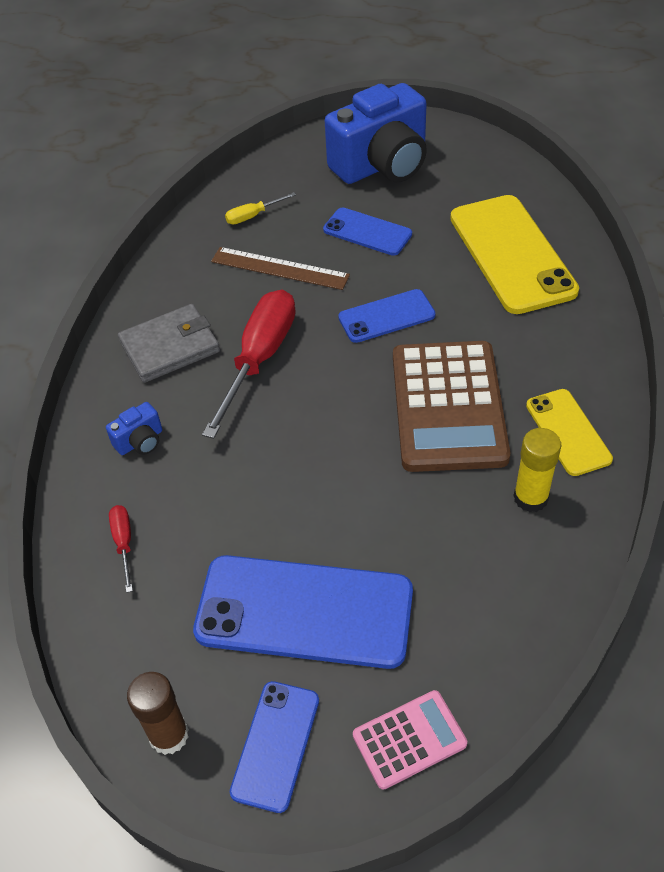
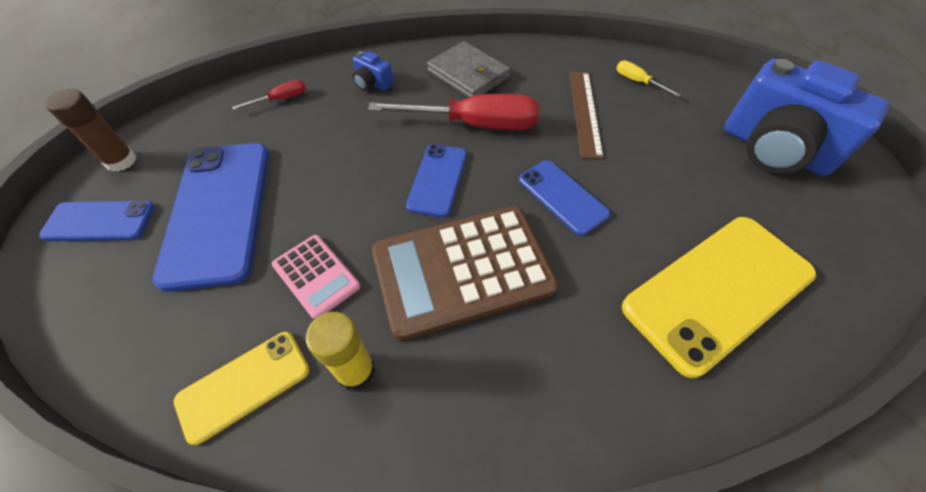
camera: 70 degrees right, 5 degrees up
(367, 232) = (668, 159): blue phone -> blue phone (437, 180)
(409, 739) = (84, 311): pink calculator -> pink calculator (316, 276)
(568, 432) = (458, 398): yellow phone -> yellow phone (244, 385)

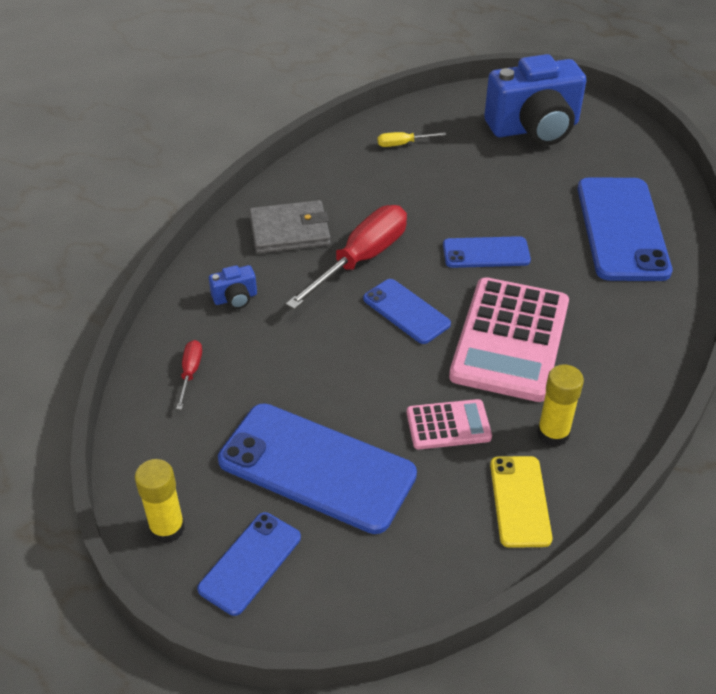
camera: 55 degrees left, 10 degrees down
(121, 161) = (167, 528): brown glue stick -> yellow glue stick
(462, 270) = (510, 340): brown calculator -> pink calculator
(584, 112) = (408, 192): brown ruler -> none
(718, 291) = (622, 229): yellow phone -> blue phone

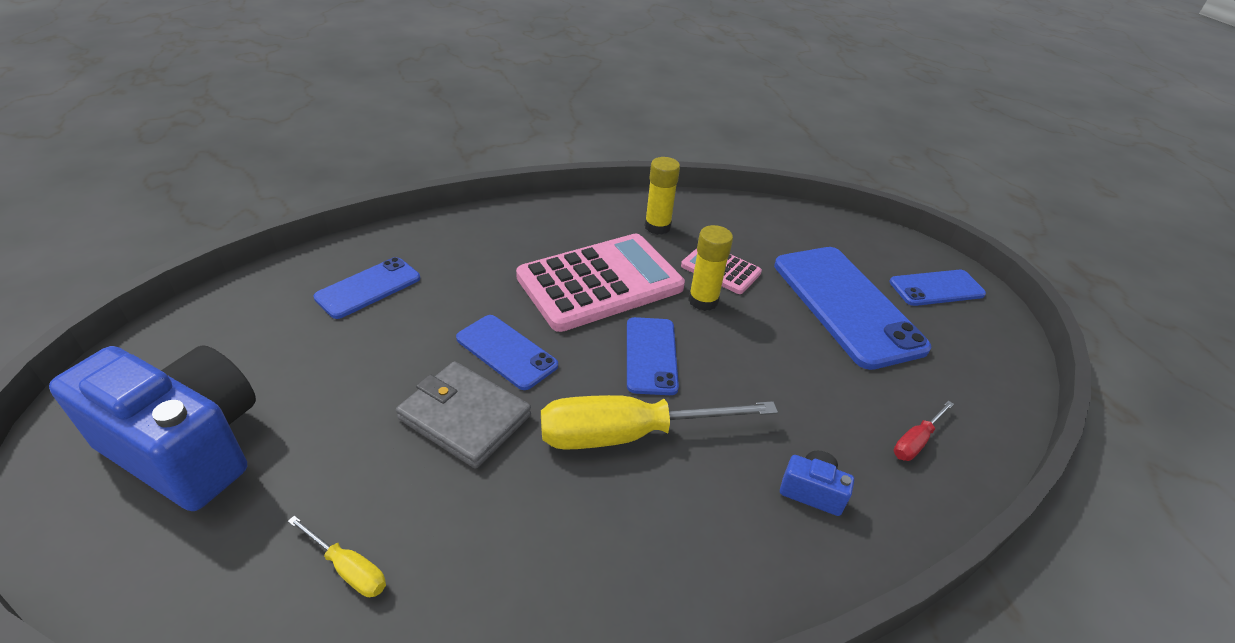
camera: 140 degrees left, 5 degrees down
(167, 528) = (994, 339): yellow glue stick -> yellow glue stick (703, 301)
(289, 231) = (666, 538): grey wallet -> grey wallet (465, 417)
(361, 259) = (628, 434): red screwdriver -> yellow screwdriver
(520, 501) = (725, 217): yellow phone -> none
(622, 229) = (368, 288): blue phone -> blue phone, size x0.55

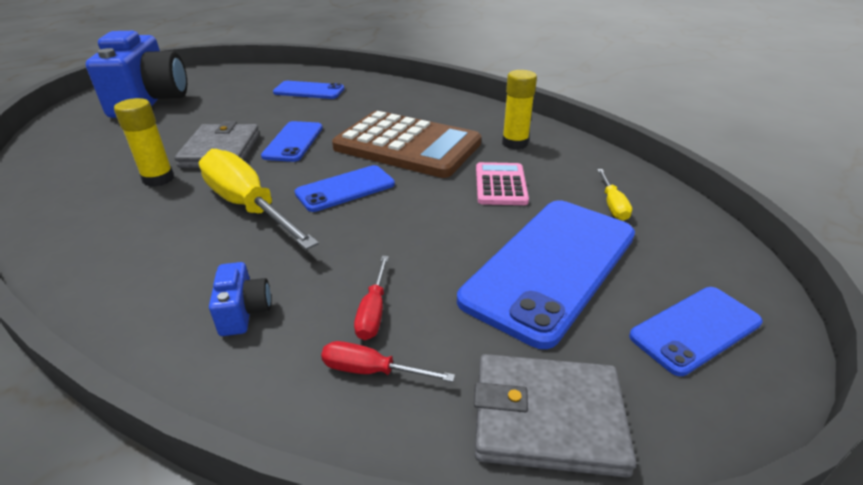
camera: 60 degrees right, 5 degrees down
(348, 568) = (85, 162): yellow screwdriver -> yellow screwdriver (612, 205)
(600, 282) = (407, 145): pink calculator -> brown calculator
(703, 301) = (444, 190): yellow glue stick -> yellow glue stick (158, 179)
(851, 414) = (373, 311): none -> red screwdriver
(936, 288) = (695, 329): blue phone -> blue phone turned 75 degrees counterclockwise
(985, 383) = (547, 418): none -> grey wallet

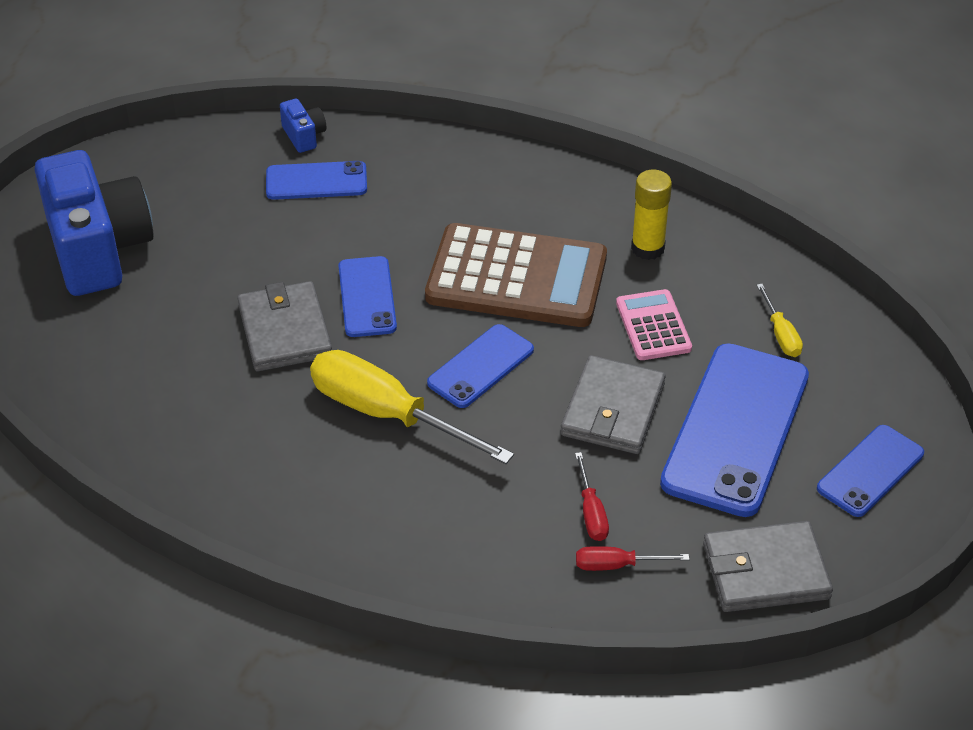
camera: 15 degrees left, 10 degrees up
(158, 179) = (248, 394): yellow glue stick -> none
(244, 312) = (475, 538): blue camera -> blue camera (304, 136)
(439, 233) = (613, 409): none -> grey wallet

